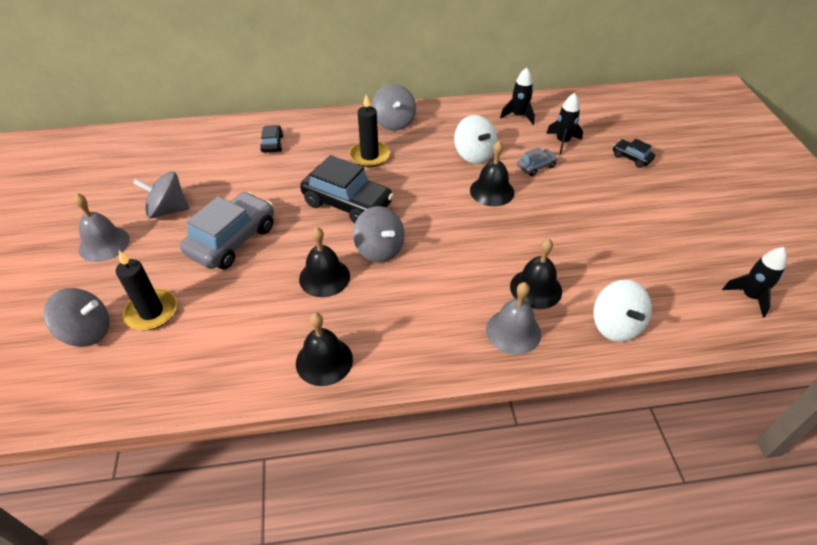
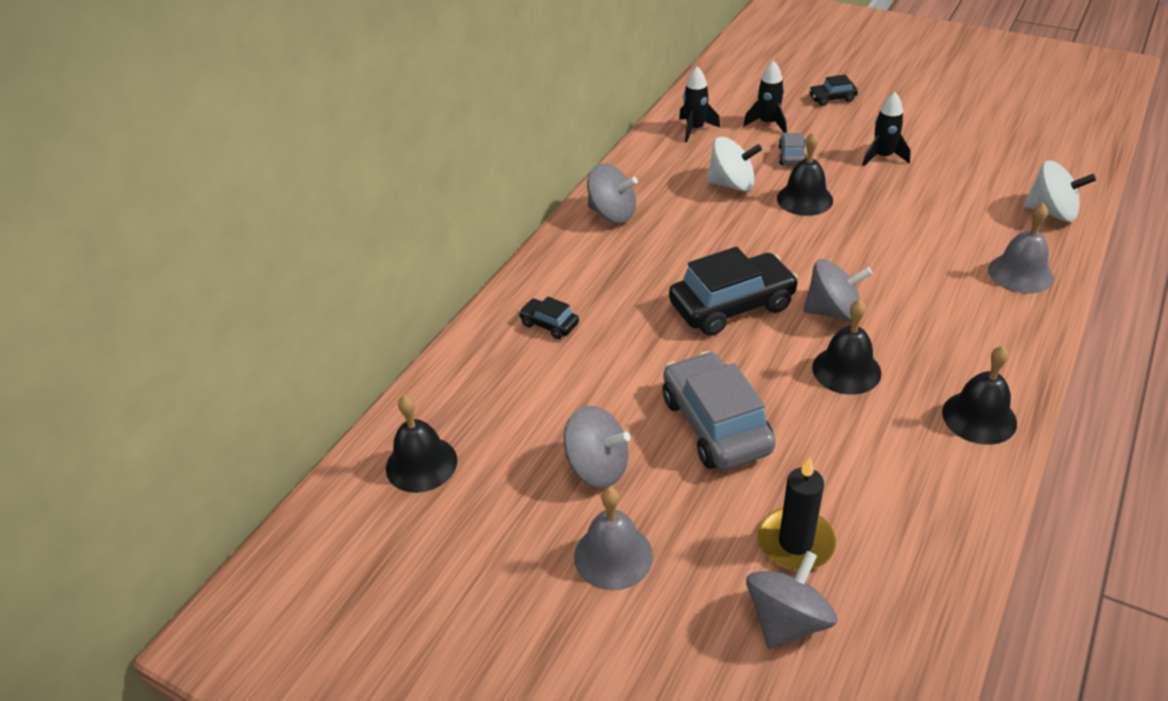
camera: 50 degrees left, 5 degrees down
(168, 210) = (597, 467): grey spinning top -> grey spinning top turned 105 degrees counterclockwise
(369, 156) = (658, 256): black candle -> none
(536, 288) = (972, 235): black bell -> black bell (421, 464)
(749, 296) = (1063, 131): black rocket -> black rocket (883, 157)

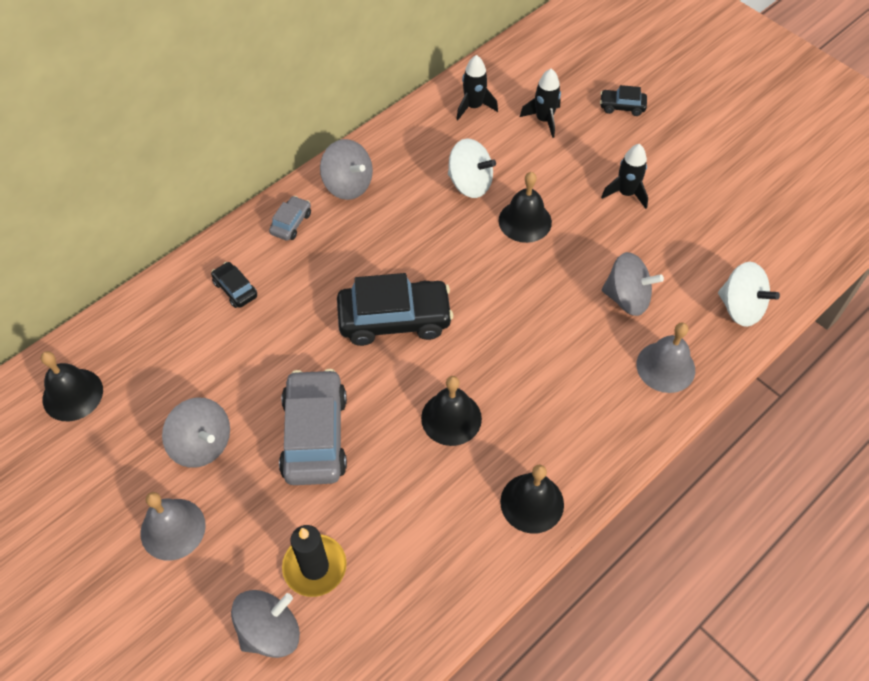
camera: 15 degrees right, 15 degrees up
(791, 156) = (543, 166): grey car -> grey car (291, 223)
(833, 312) = (476, 354): grey spinning top -> grey spinning top (627, 298)

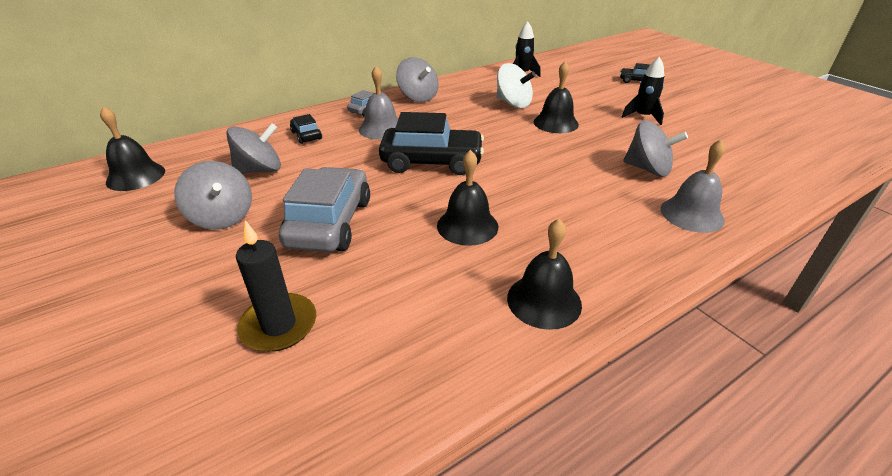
camera: 10 degrees right, 20 degrees down
(173, 529) = (152, 273): grey bell -> grey bell (381, 129)
(270, 631) = (193, 382): grey spinning top -> grey spinning top (260, 170)
(544, 120) = (575, 82): black rocket -> none
(740, 308) = (762, 184): white spinning top -> none

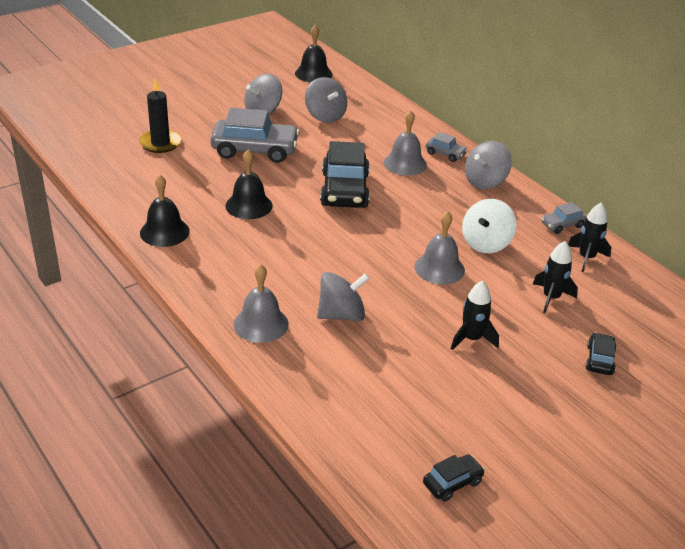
camera: 85 degrees right, 0 degrees up
(306, 135) = (385, 128): black car -> black car (452, 483)
(481, 77) = (562, 225): none -> grey car
(555, 123) = (439, 268): black bell -> grey bell
(576, 88) = (551, 298): none -> black rocket
(647, 169) = (341, 315): grey spinning top -> grey spinning top turned 135 degrees counterclockwise

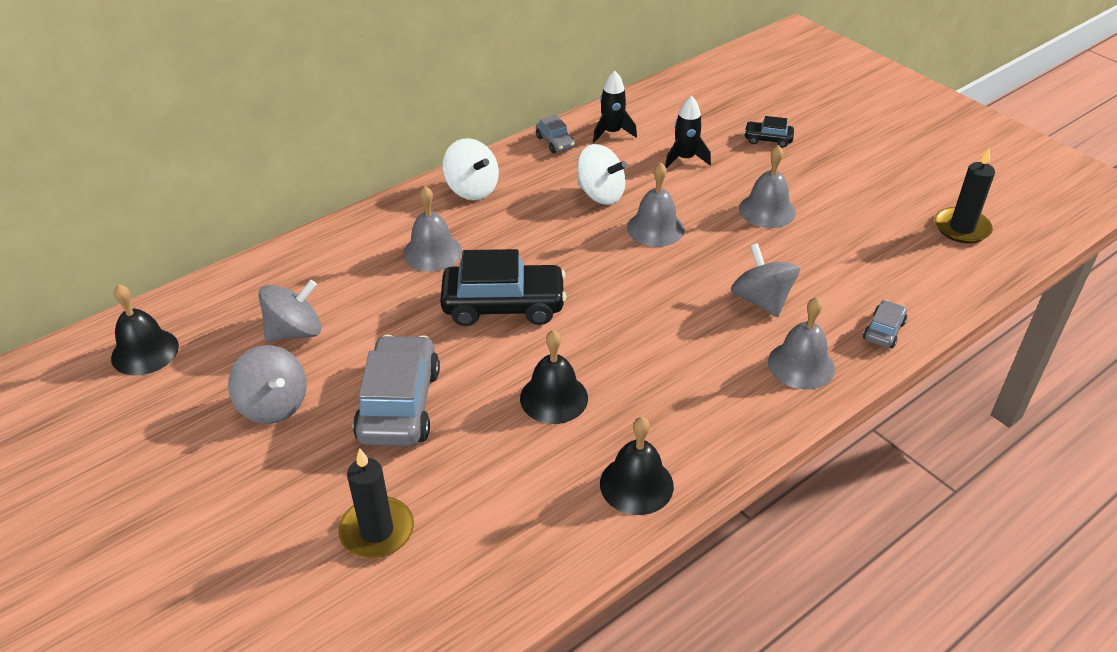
camera: 90 degrees left, 5 degrees up
(445, 154) = (407, 218): grey car -> grey car (883, 331)
(452, 483) = (961, 228): black car -> black candle
(471, 339) = (767, 210): black rocket -> grey bell
(485, 181) = (472, 189): grey spinning top -> white spinning top

